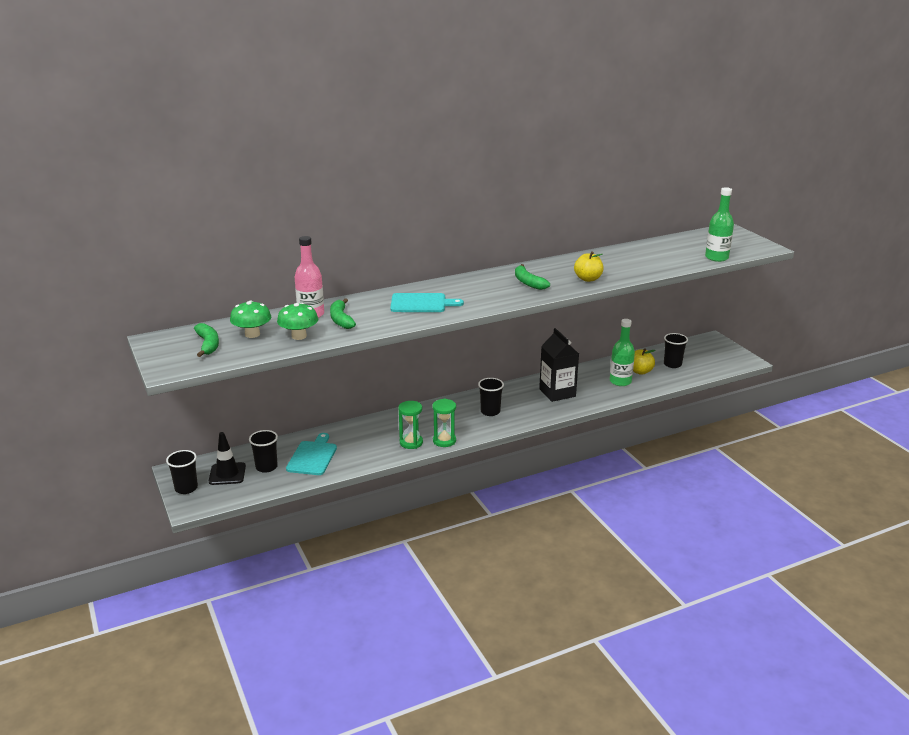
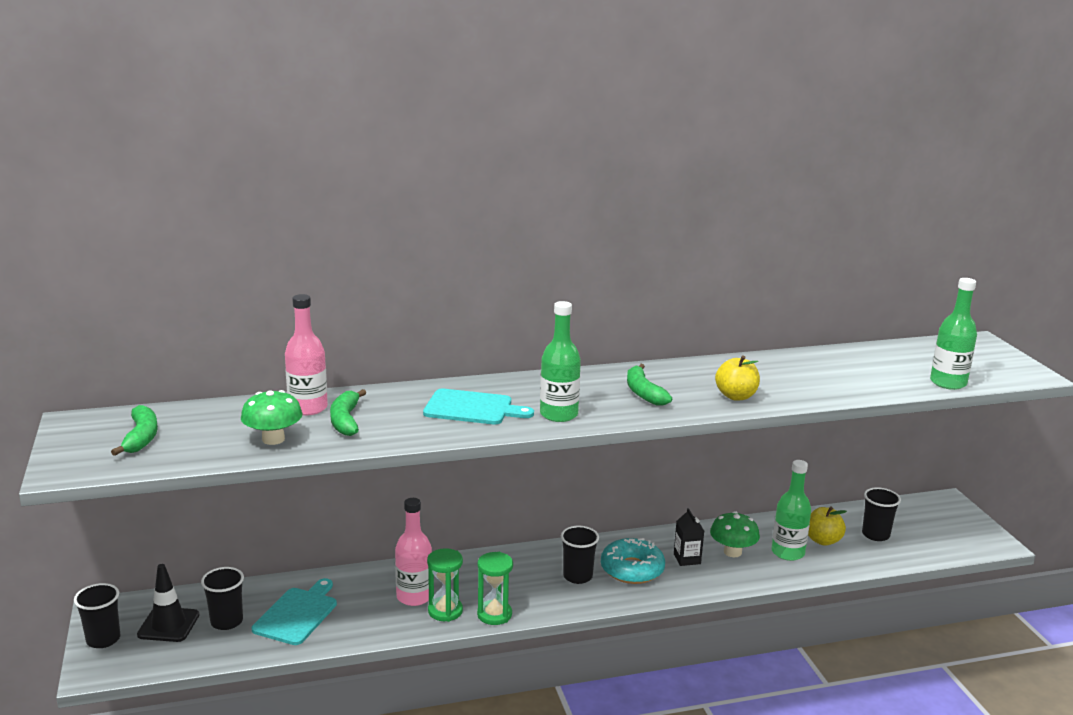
camera: 10 degrees right, 5 degrees down
(252, 334) = (210, 429): green mushroom -> green mushroom (732, 552)
(387, 437) = (414, 597): none -> pink bottle
(479, 301) = (558, 414): none -> green bottle
(524, 403) = (632, 569): none -> turquoise donut
(557, 393) = (687, 559): black carton -> black carton, size x0.53

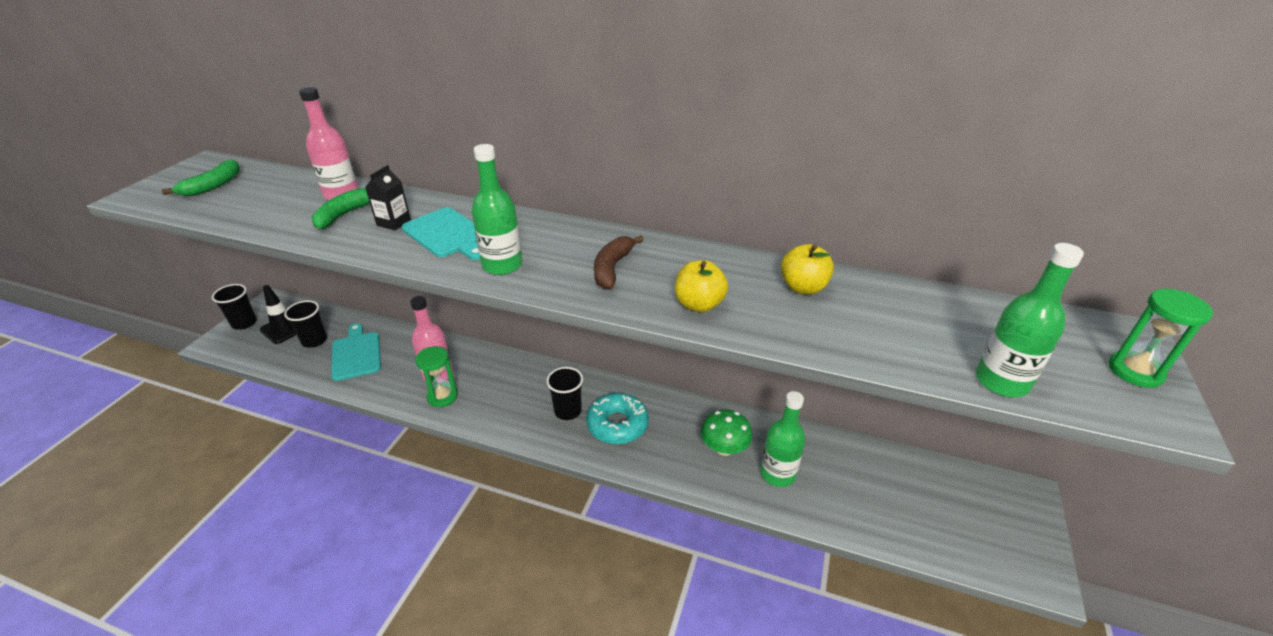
camera: 35 degrees right, 15 degrees up
(273, 439) = (276, 214): green mushroom -> none
(297, 614) = (356, 354): turquoise cutting board -> turquoise cutting board turned 75 degrees counterclockwise
(494, 614) = (470, 416): green hourglass -> green hourglass (1135, 371)
(643, 393) = (612, 268): green banana -> brown banana
(687, 559) = (675, 436): black carton -> black carton (394, 222)
(823, 540) = (829, 477): yellow apple -> yellow apple (803, 287)
(875, 535) = (895, 497): black cup -> none

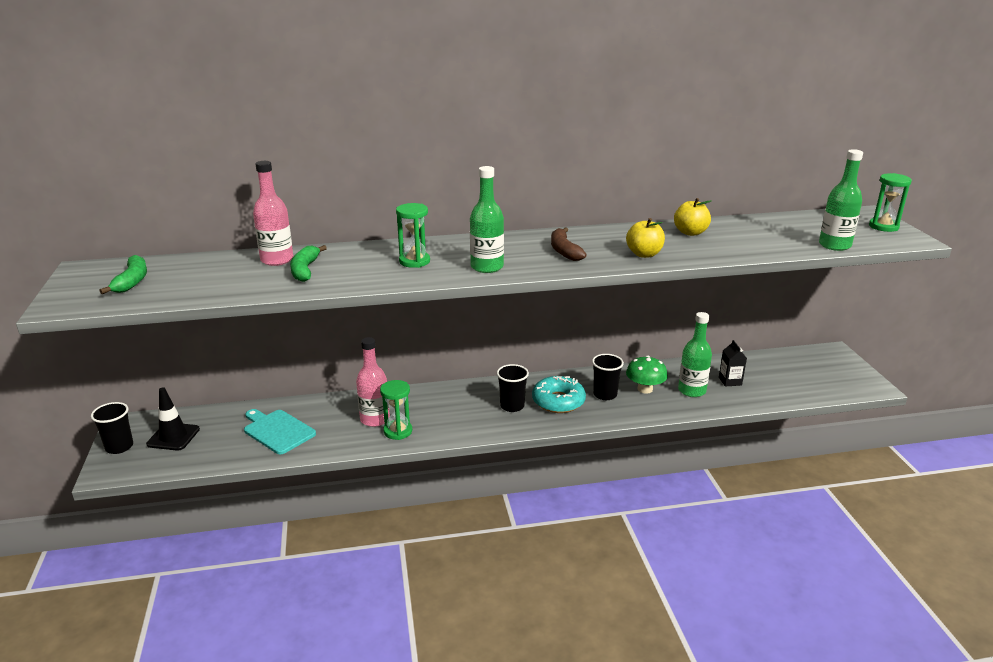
camera: 30 degrees left, 10 degrees down
(314, 341) = (220, 435): black cup -> black cup (605, 394)
(394, 222) = (358, 265): black carton -> black carton (730, 381)
(447, 234) = (414, 261): turquoise cutting board -> green hourglass

